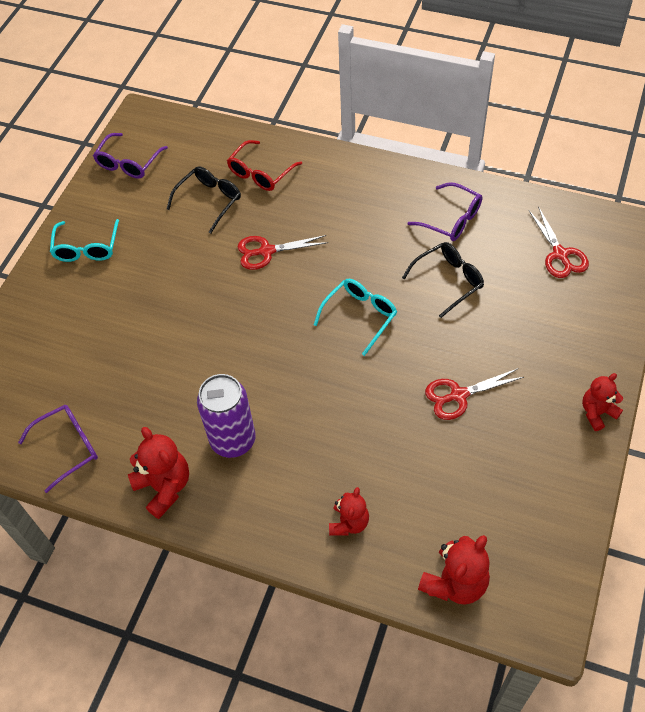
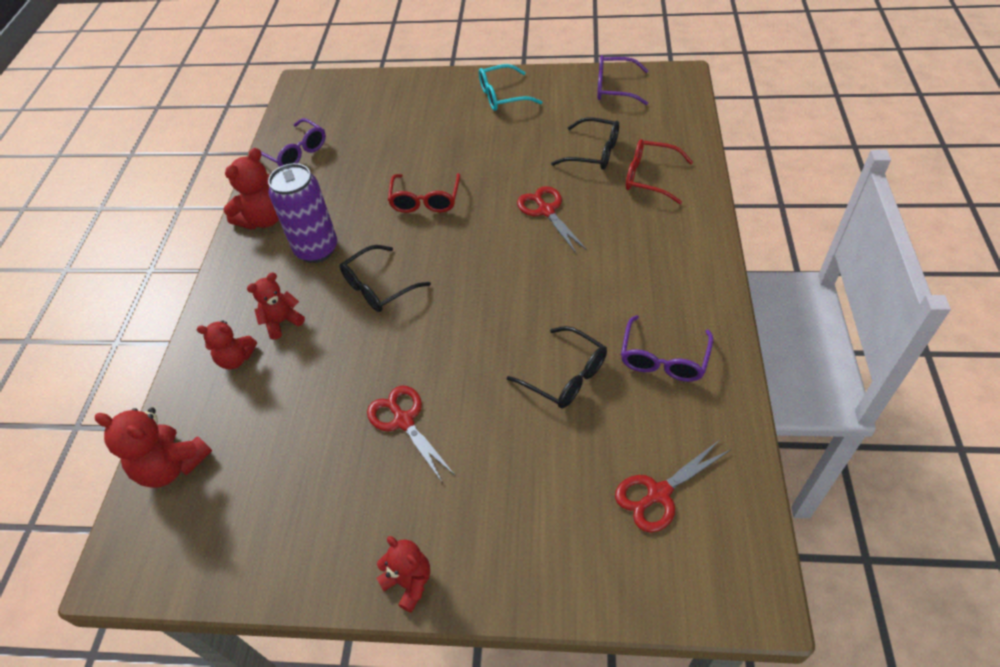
camera: 75 degrees right, 5 degrees down
(208, 339) = (425, 200): none -> red glasses
(305, 394) = (378, 287): none -> black glasses
(317, 479) = (282, 322): none -> red teddy bear
(360, 316) = (487, 306): turquoise glasses -> none

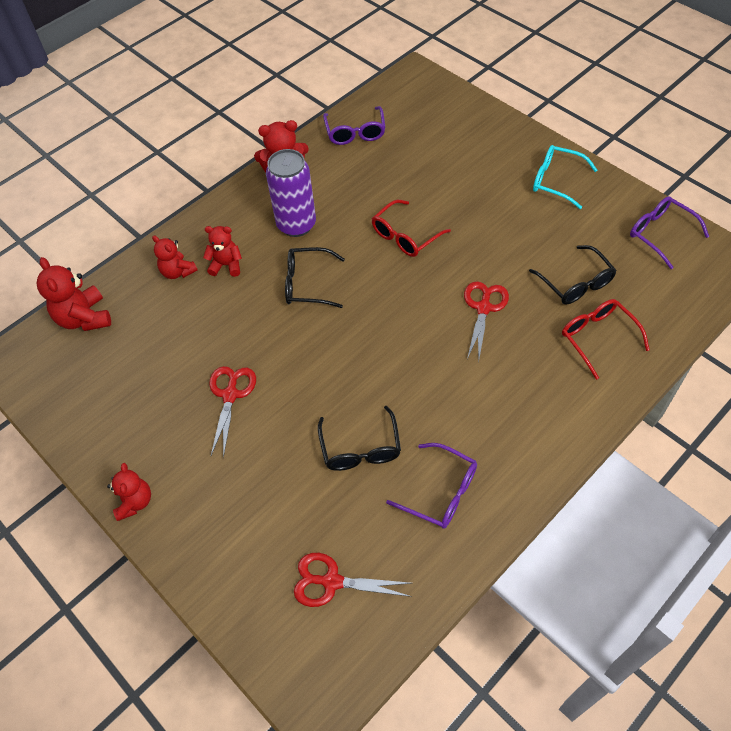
camera: 40 degrees right, 5 degrees up
(663, 359) = (441, 492): purple glasses -> purple glasses turned 120 degrees counterclockwise

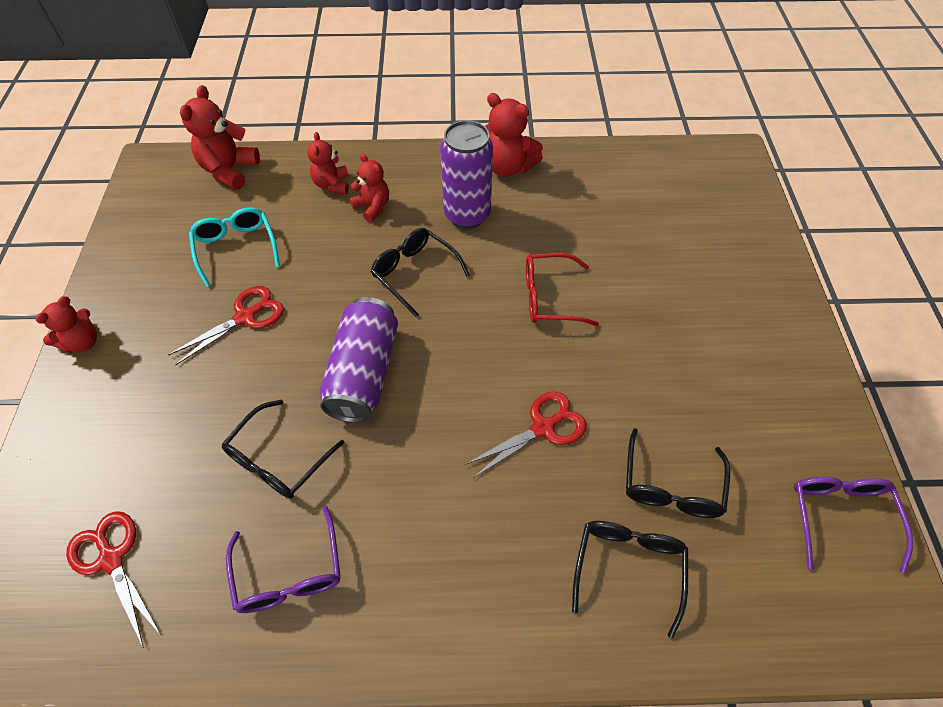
camera: 40 degrees right, 0 degrees up
(349, 362) = (364, 372): none -> purple can
(355, 133) = (613, 171): purple glasses -> none
(556, 181) = (772, 360): turquoise glasses -> turquoise glasses (236, 248)
(597, 337) = (628, 567): red glasses -> black glasses

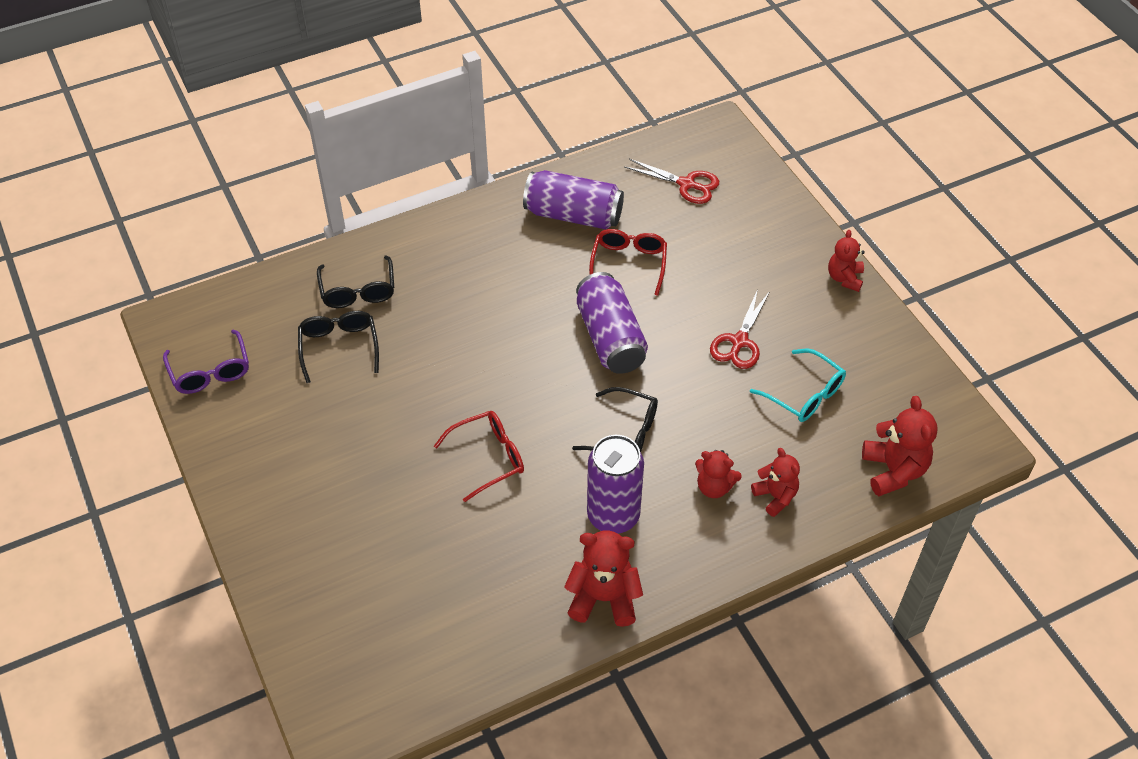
camera: 155 degrees right, 5 degrees down
(278, 460) = (628, 263): black glasses -> red glasses
(290, 573) = (573, 215): purple glasses -> purple can
(543, 428) = (448, 351): red scissors -> none

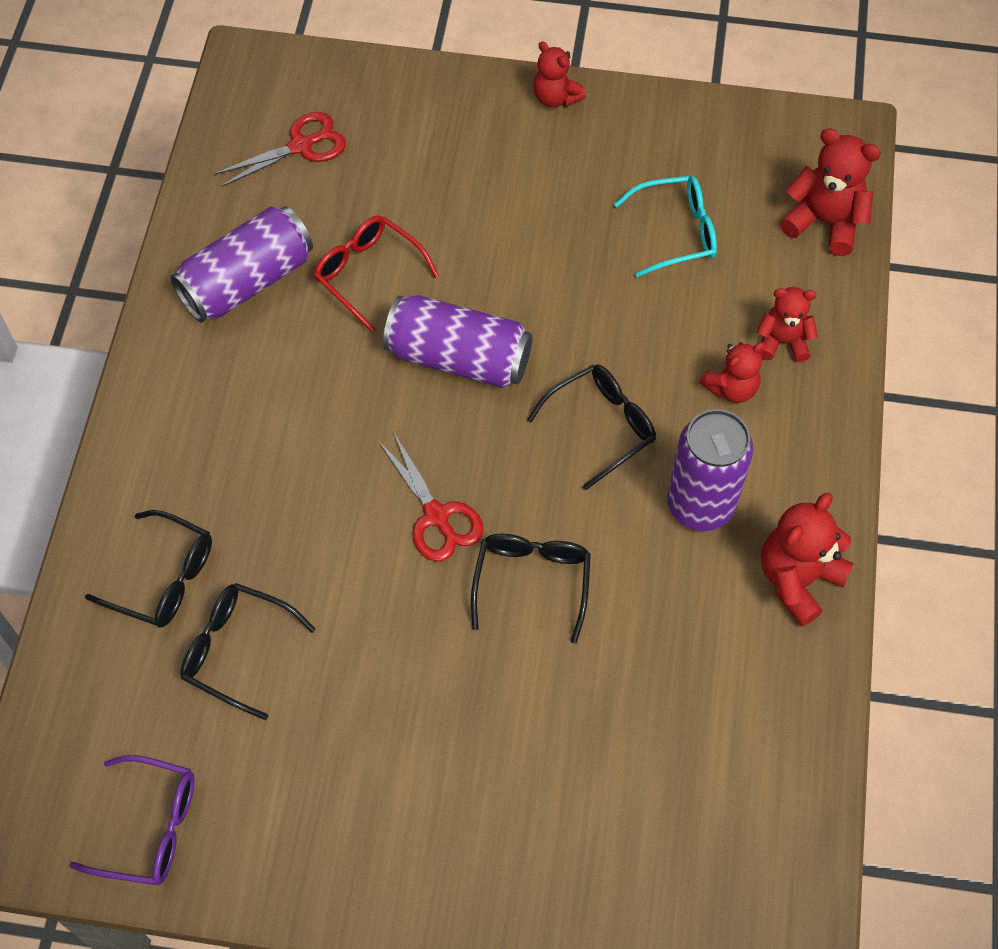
camera: 55 degrees left, 10 degrees up
(489, 458) = (532, 581): red glasses -> black glasses
(739, 342) = (563, 243): red scissors -> red scissors (436, 516)

